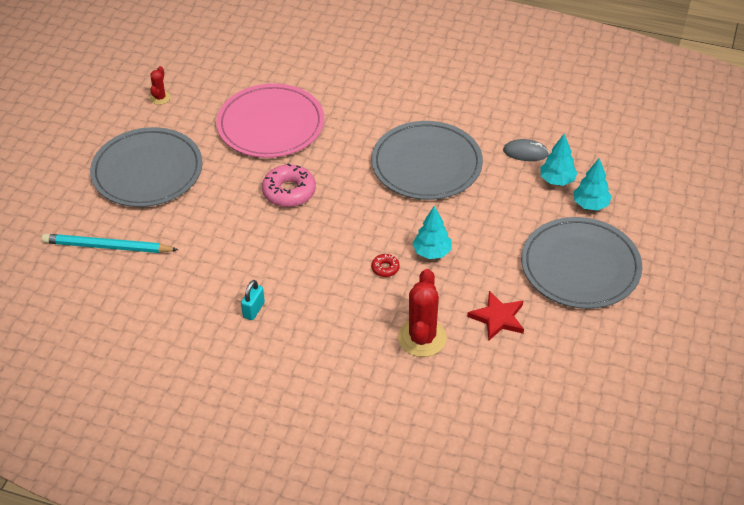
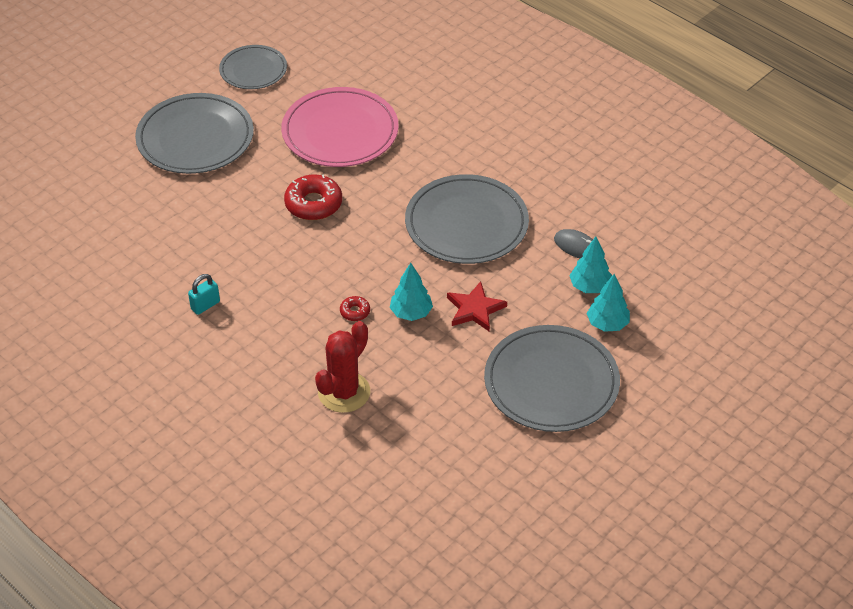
camera: 25 degrees right, 0 degrees up
(107, 247) = (114, 198): turquoise pencil -> none
(160, 98) = (253, 70): red cactus -> grey plate
(289, 192) = (313, 204): pink donut -> red donut
(498, 318) = (431, 401): red star -> red star (475, 309)

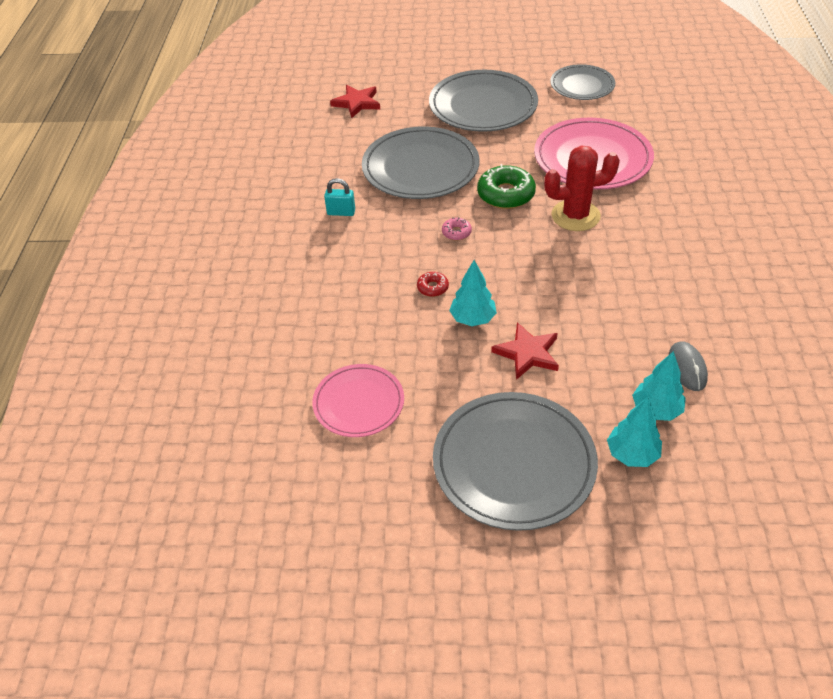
camera: 50 degrees right, 0 degrees up
(79, 203) = (357, 103): none -> red star
(313, 204) = (506, 194): red donut -> green donut
(317, 259) = (456, 232): none -> pink donut
(344, 392) = (345, 339): red cactus -> red cactus (575, 216)
(412, 425) = (358, 403): none -> pink plate
(466, 224) = (608, 284): grey plate -> grey plate (420, 167)

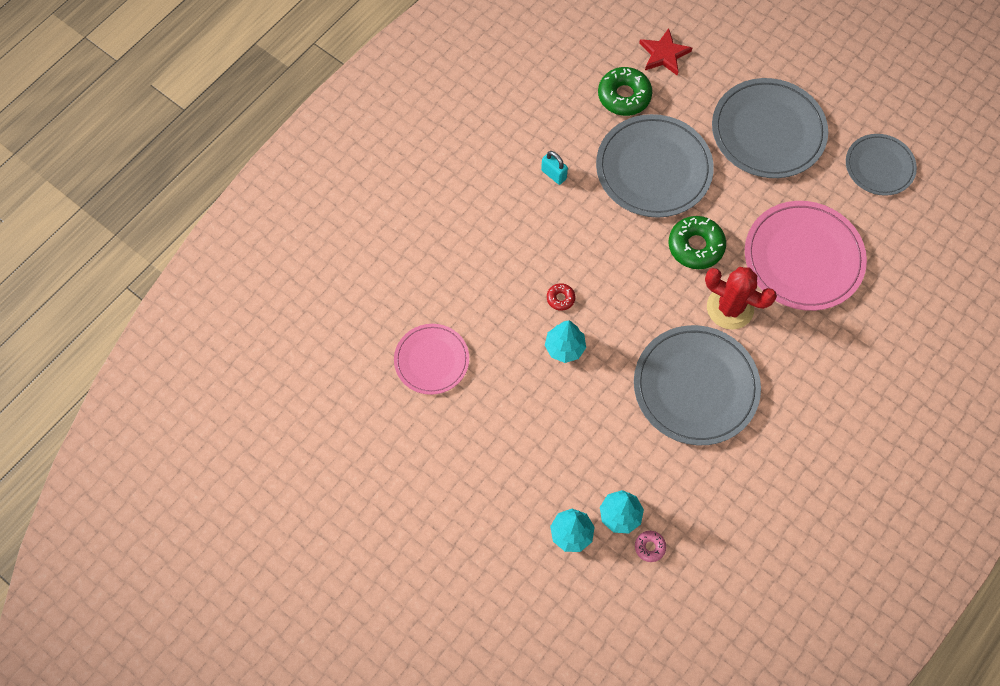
camera: 35 degrees right, 20 degrees up
(350, 139) = (624, 96): none -> green donut
(456, 232) = (623, 258): pink donut -> pink donut (649, 547)
(514, 463) = (491, 481): grey plate -> grey plate (695, 387)
(527, 353) = (576, 405): red star -> none
(687, 368) = (675, 501): grey mouse -> none

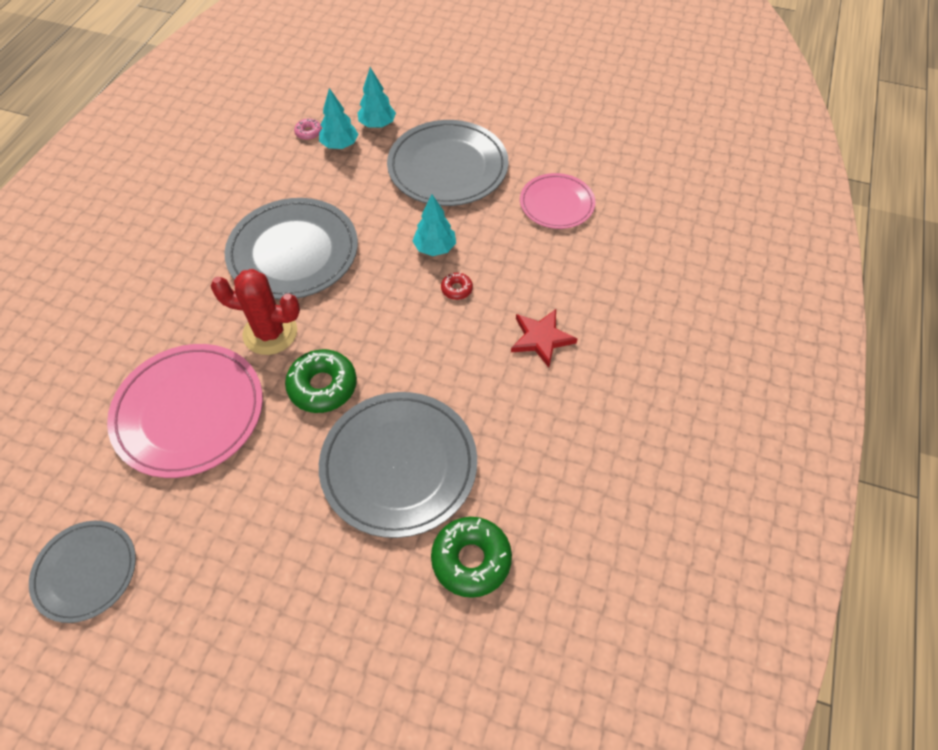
camera: 160 degrees right, 10 degrees down
(553, 174) = (520, 417): turquoise padlock -> none
(664, 54) = (435, 655): red star -> red star (541, 339)
(768, 131) = (253, 574): grey plate -> grey plate (448, 167)

